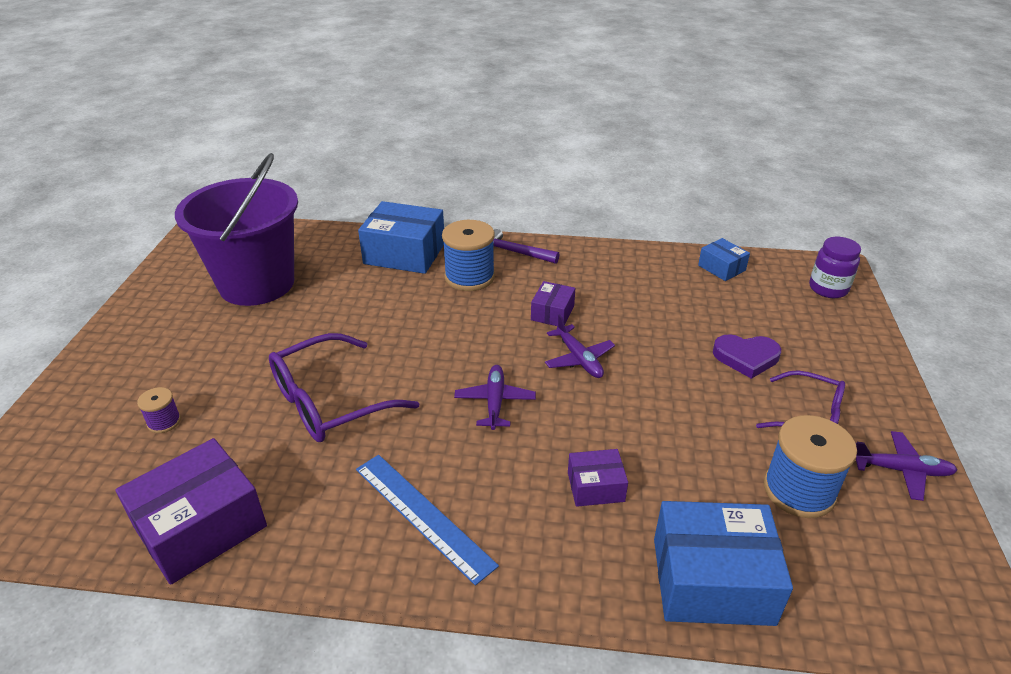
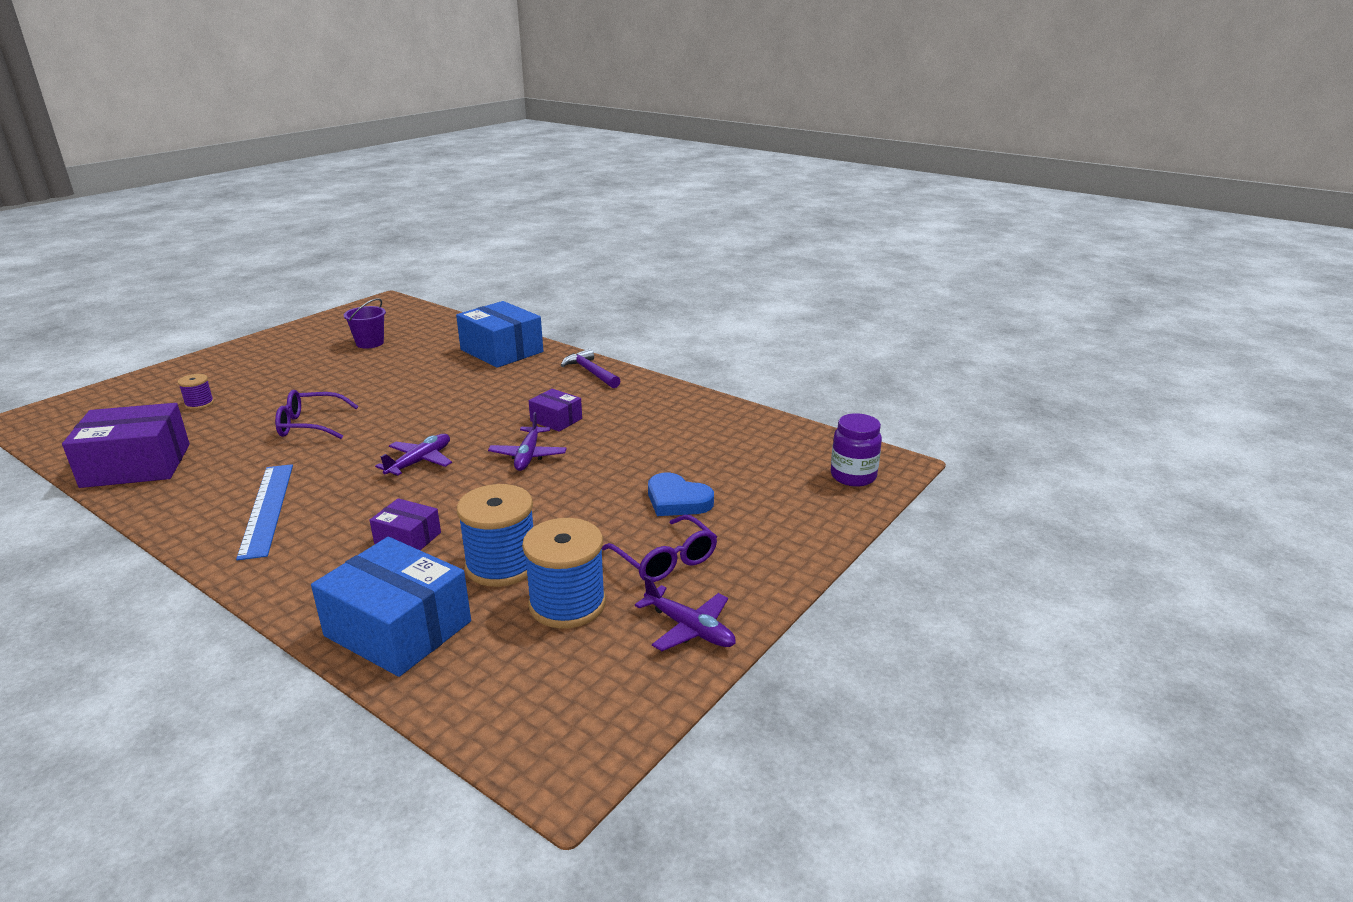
camera: 30 degrees right, 10 degrees down
(257, 284) = (370, 343): purple bucket -> purple bucket, size x0.40
(329, 402) = (310, 425): purple glasses -> purple glasses, size x0.64
(469, 277) = (527, 379): blue spool -> blue spool (502, 565)
(552, 313) = (556, 420): purple box -> purple box turned 75 degrees clockwise
(721, 268) = (765, 431): blue box -> none
(746, 357) = (677, 500): purple heart -> blue heart

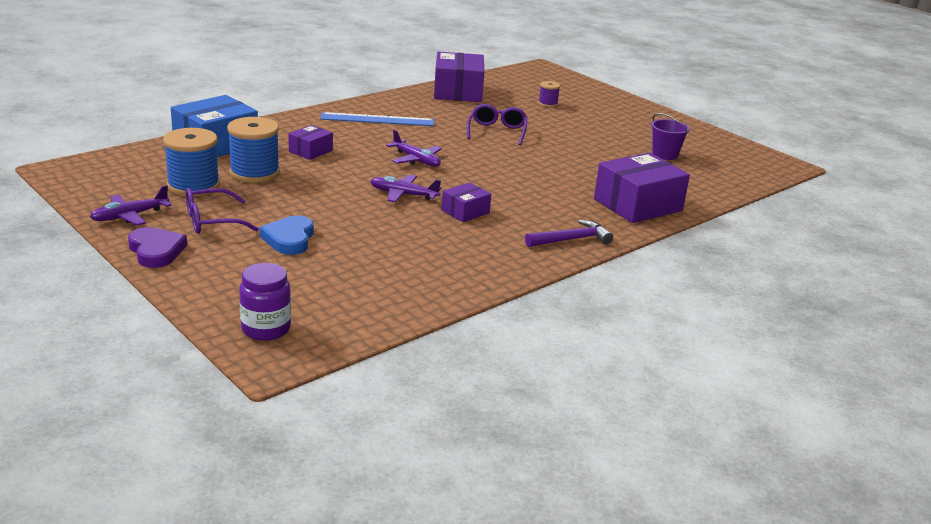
camera: 100 degrees right, 0 degrees up
(502, 351) = (638, 205): blue box -> purple box
(677, 500) = (289, 239): blue heart -> blue heart turned 45 degrees counterclockwise
(764, 577) = (156, 251): none -> purple heart

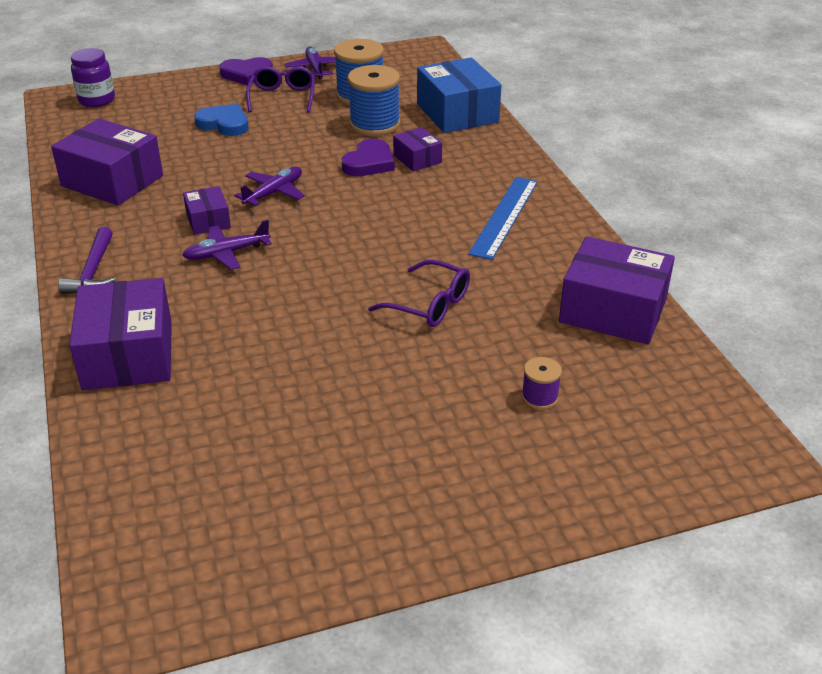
camera: 115 degrees right, 10 degrees up
(328, 167) = (369, 163): none -> purple heart
(416, 160) = (361, 219): purple plane -> purple plane (227, 253)
(438, 268) = (112, 181): none -> purple box
(665, 154) = (264, 459): purple bucket -> none

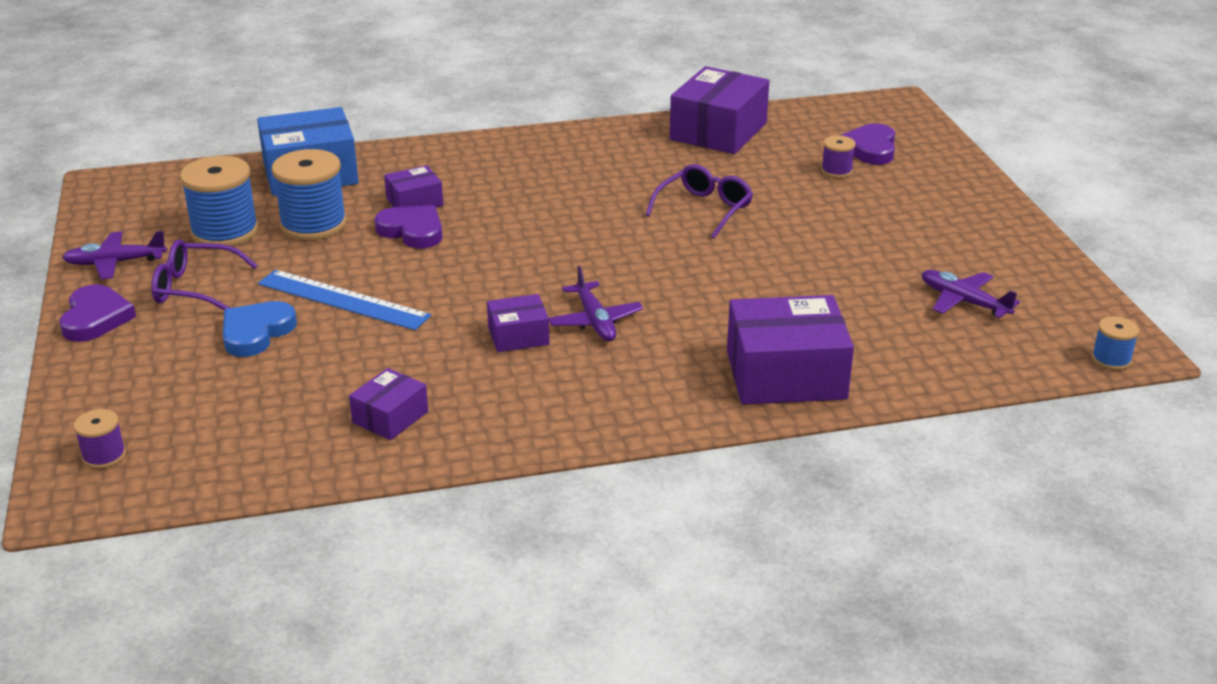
camera: 85 degrees left, 5 degrees down
(93, 271) = (620, 413): purple hammer -> none
(97, 100) = (104, 456): purple jar -> purple spool
(111, 601) = (1111, 359): none -> blue spool
(112, 181) = (390, 417): purple box -> purple box, size x0.52
(273, 193) = (464, 292): purple plane -> purple plane (964, 302)
(504, 216) = (553, 164): blue ruler -> blue ruler (343, 300)
(609, 427) = (870, 148): none -> purple heart

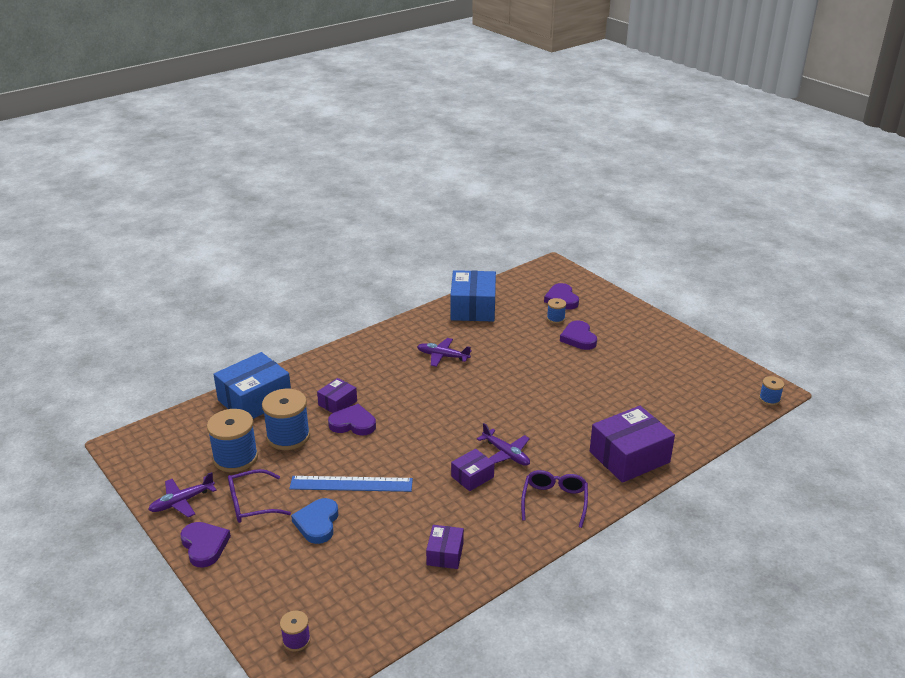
camera: 25 degrees left, 0 degrees up
(704, 209) = (506, 362): purple glasses -> purple glasses (554, 501)
(718, 131) = (473, 308): purple box -> blue box
(836, 171) = (555, 318): purple spool -> blue spool
(850, 203) = (578, 338): none -> purple heart
(964, 302) = (679, 385): purple plane -> purple plane (443, 356)

